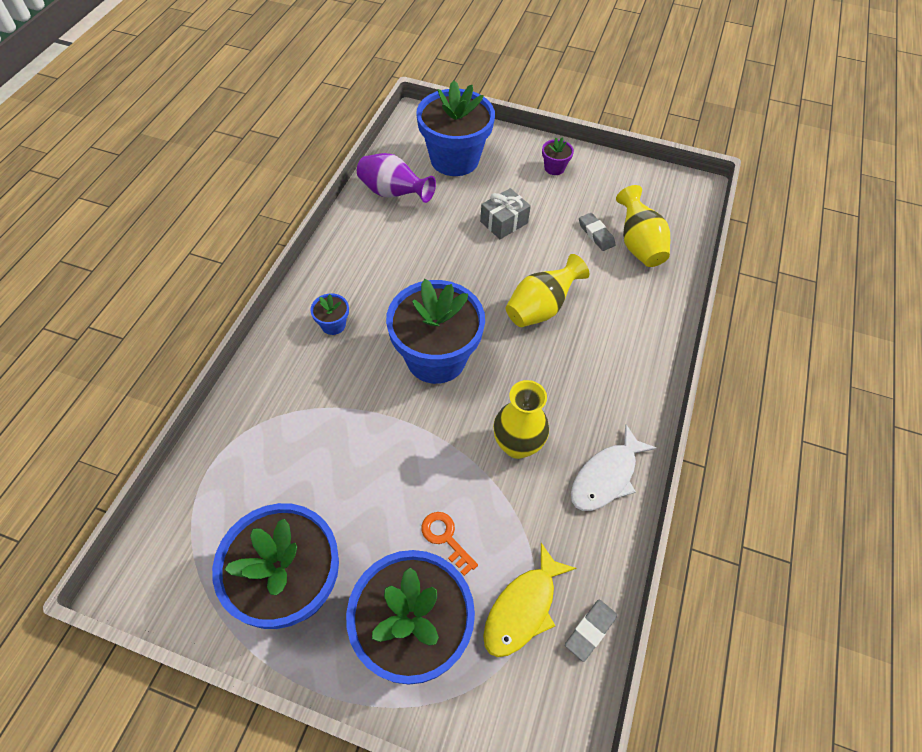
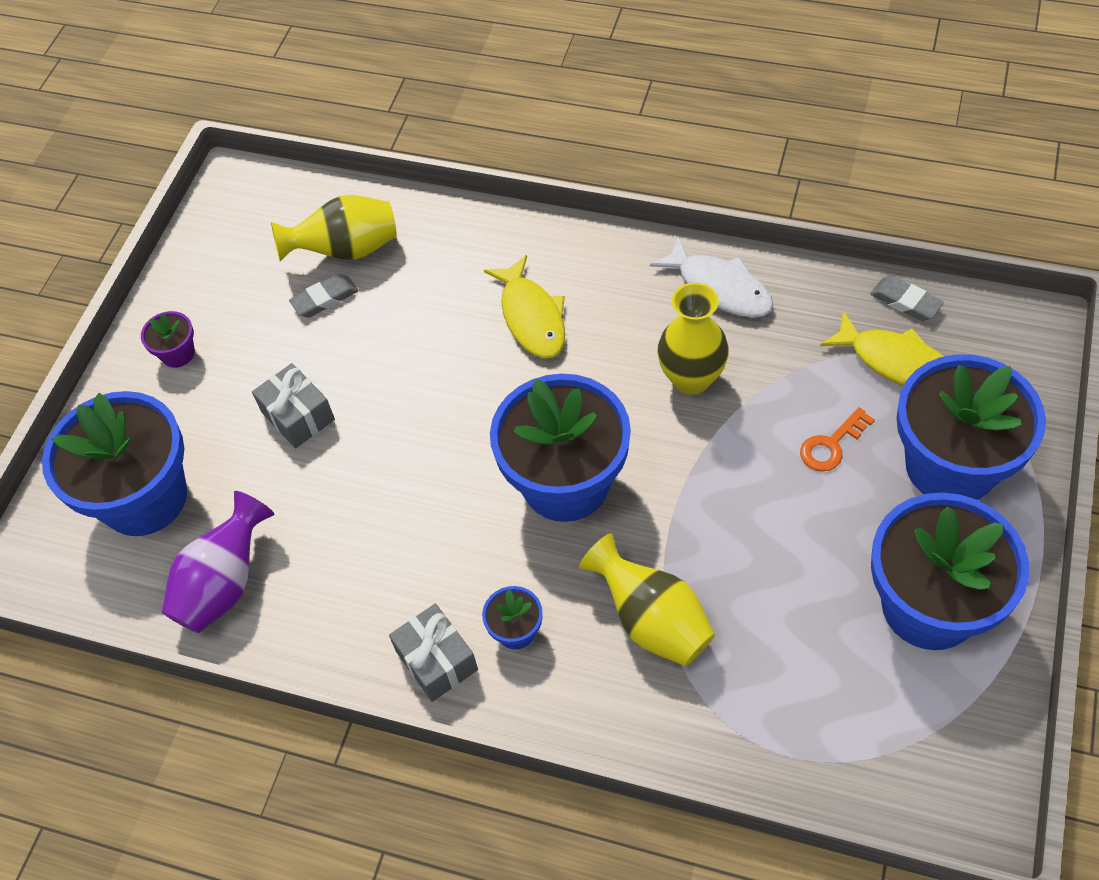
camera: 85 degrees left, 0 degrees up
(323, 285) = (437, 660): none -> grey gift
(540, 308) = (467, 361): yellow vase -> yellow vase (652, 621)
(578, 347) = (531, 317): none -> yellow fish

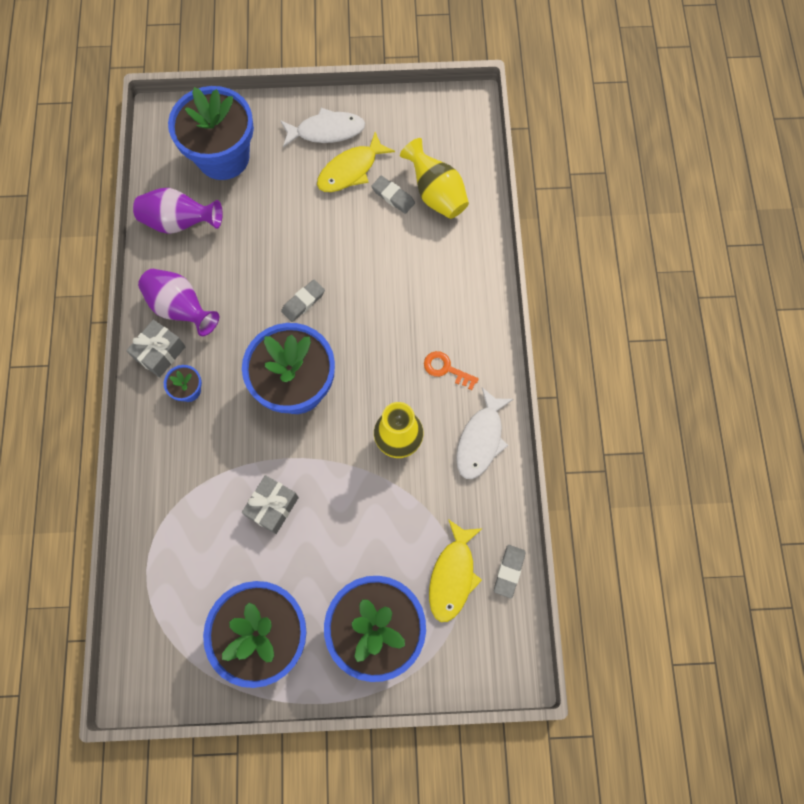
camera: 65 degrees right, 15 degrees up
(178, 353) = (326, 131): purple flower pot -> white fish
(298, 416) = (301, 216): grey gift -> grey gift (272, 507)
(374, 613) = (181, 308): none -> purple vase
(437, 444) = (303, 302): none -> grey eraser
(531, 317) = (417, 325): yellow fish -> yellow fish (351, 170)
(652, 621) = (214, 466): yellow vase -> none
(831, 445) = (371, 546): orange key -> orange key (446, 369)

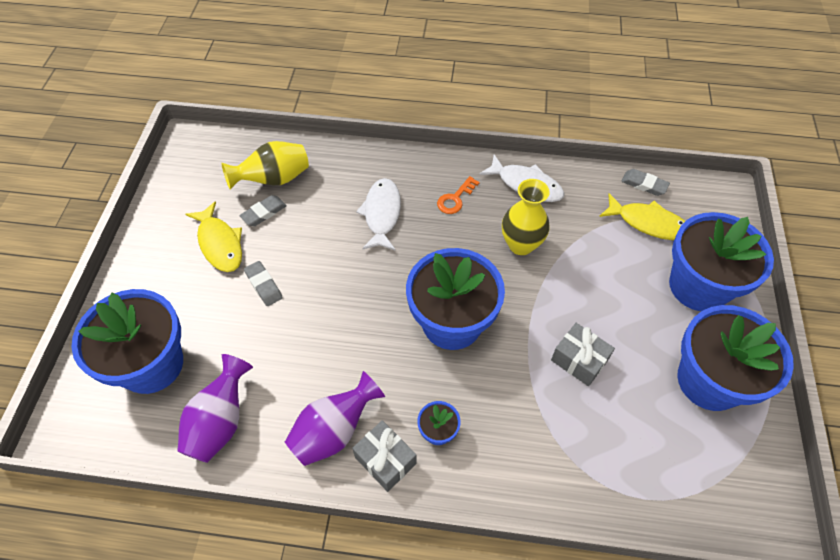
camera: 80 degrees left, 15 degrees down
(303, 302) = (358, 305): grey eraser -> grey eraser (264, 285)
(326, 131) = (163, 259): white fish -> white fish (382, 214)

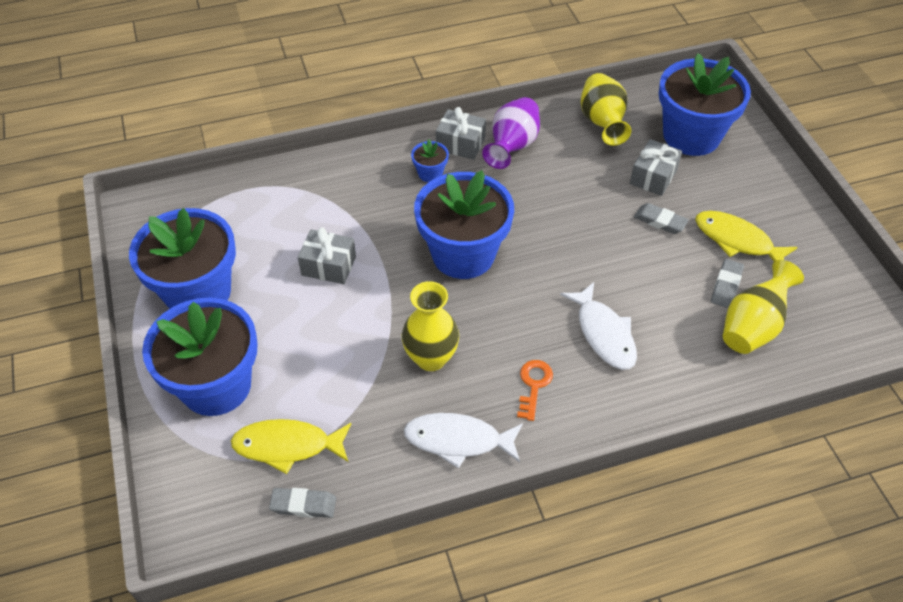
camera: 155 degrees right, 5 degrees down
(220, 422) = (602, 123): purple vase -> yellow vase
(229, 332) = (653, 177): none -> grey gift

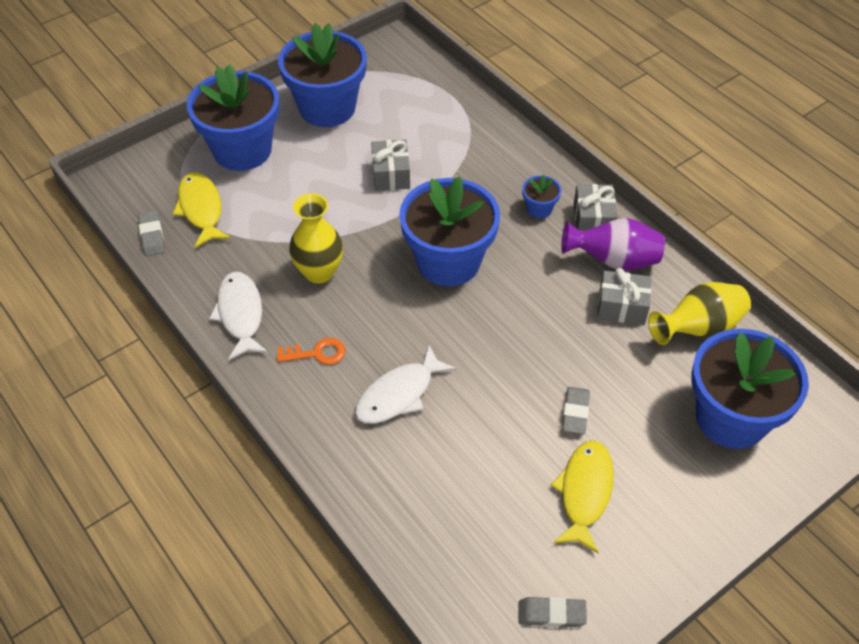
camera: 70 degrees right, 0 degrees up
(653, 177) = (640, 393): grey gift -> grey gift (622, 307)
(726, 286) = (511, 492): grey eraser -> grey eraser (551, 614)
(752, 326) = (464, 527): yellow vase -> none

